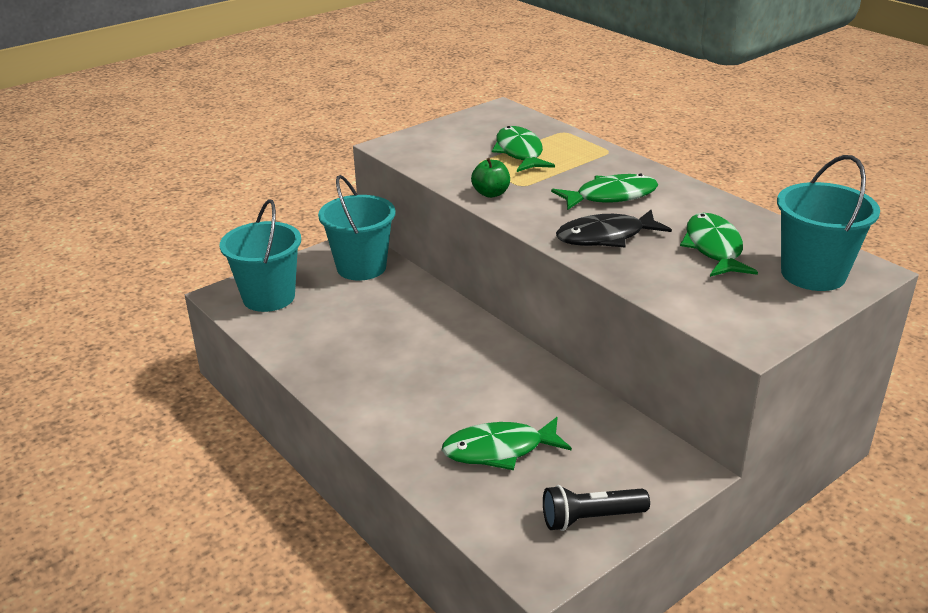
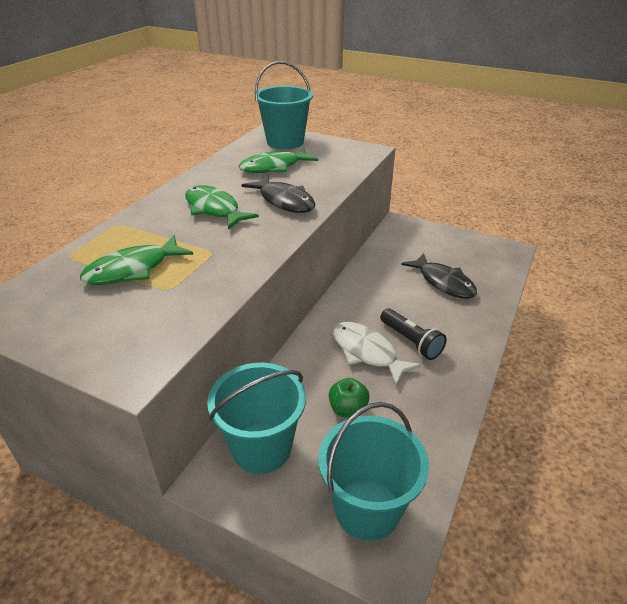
camera: 115 degrees left, 5 degrees up
(419, 345) = (367, 352): none -> white fish
(491, 193) = (238, 264): green apple -> green apple (348, 409)
(499, 450) = (443, 282): green fish -> black fish
(590, 518) = (462, 243): black flashlight -> black flashlight (411, 341)

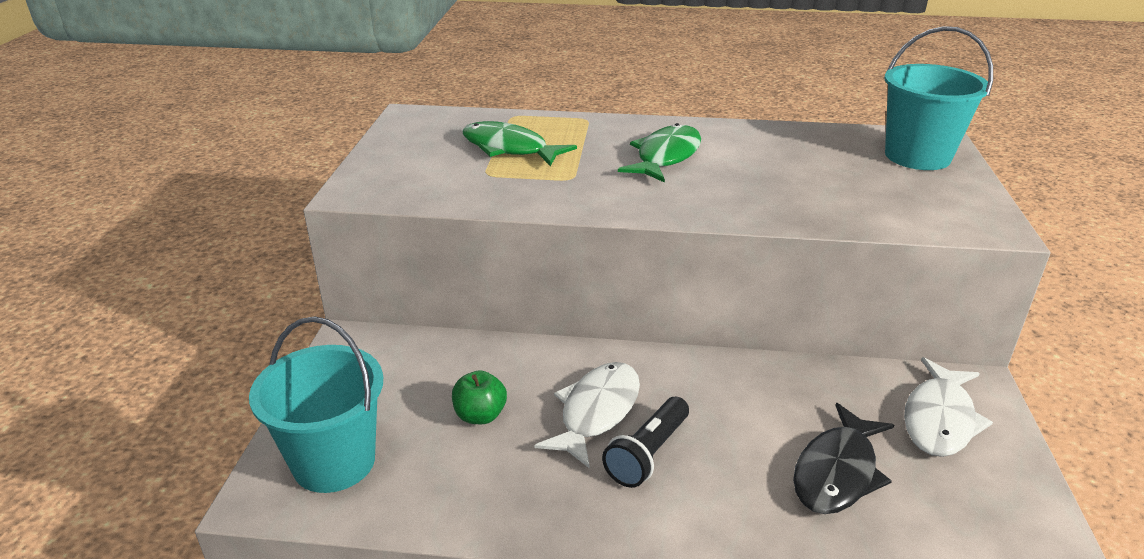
camera: 70 degrees right, 5 degrees down
(262, 447) = (399, 362): turquoise bucket -> none
(274, 167) = (823, 166): green fish -> none
(284, 201) = (732, 193): black fish -> none
(417, 241) = (939, 419): none -> white fish

